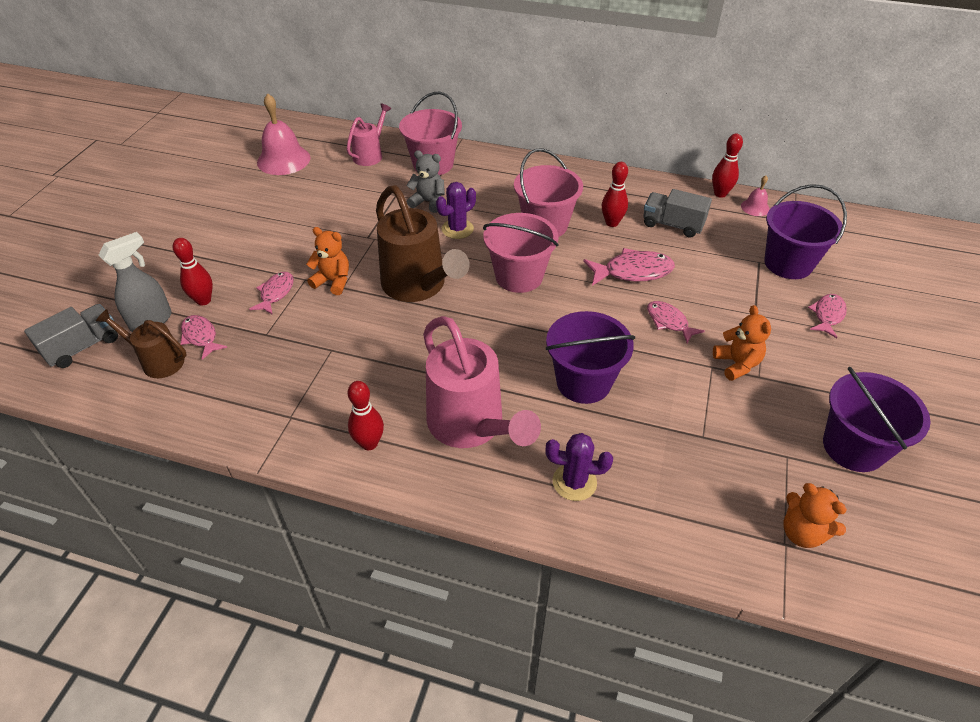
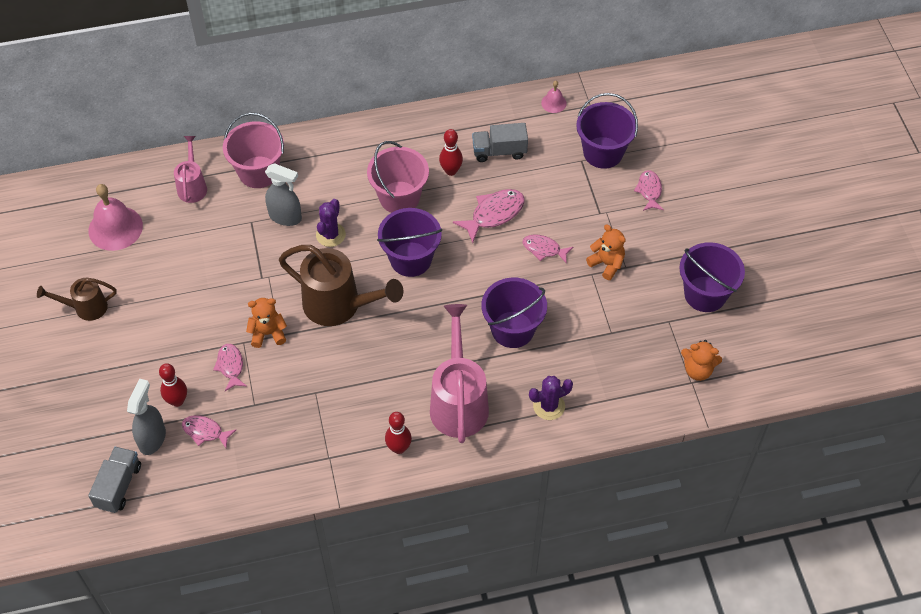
camera: 30 degrees left, 10 degrees up
(157, 361) = (190, 467): brown watering can -> brown watering can (85, 308)
(428, 202) = (285, 217): grey teddy bear -> grey spray bottle
(471, 426) = (458, 401): pink watering can -> pink watering can turned 120 degrees counterclockwise
(519, 276) = (411, 259): pink bucket -> purple bucket
(720, 194) = (520, 99): red bowling pin -> none

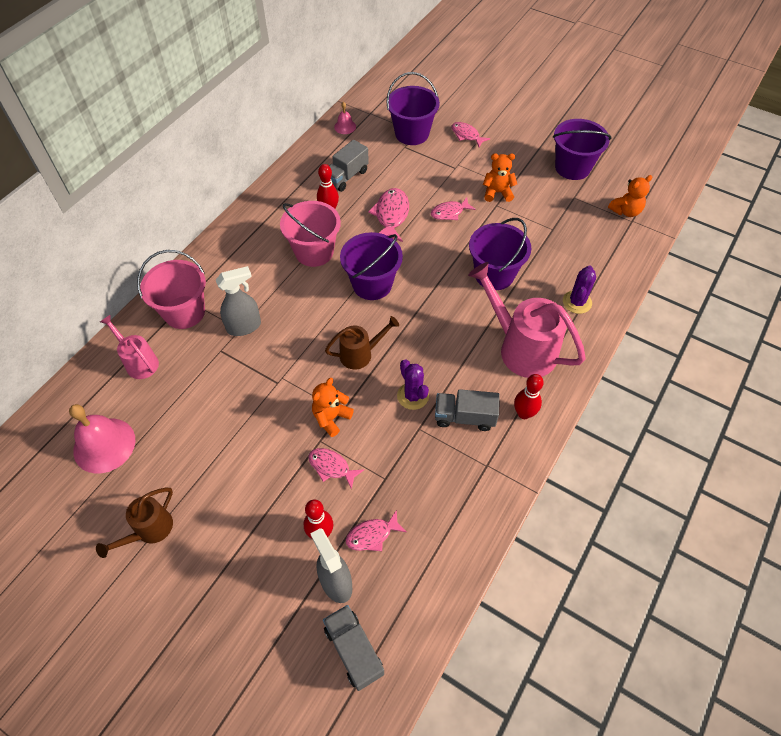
camera: 45 degrees left, 0 degrees up
(330, 235) = (294, 312): purple cactus -> purple cactus (413, 396)
(339, 306) = (361, 354): brown watering can -> brown watering can, size x0.56
(355, 413) = (464, 417): none -> grey truck

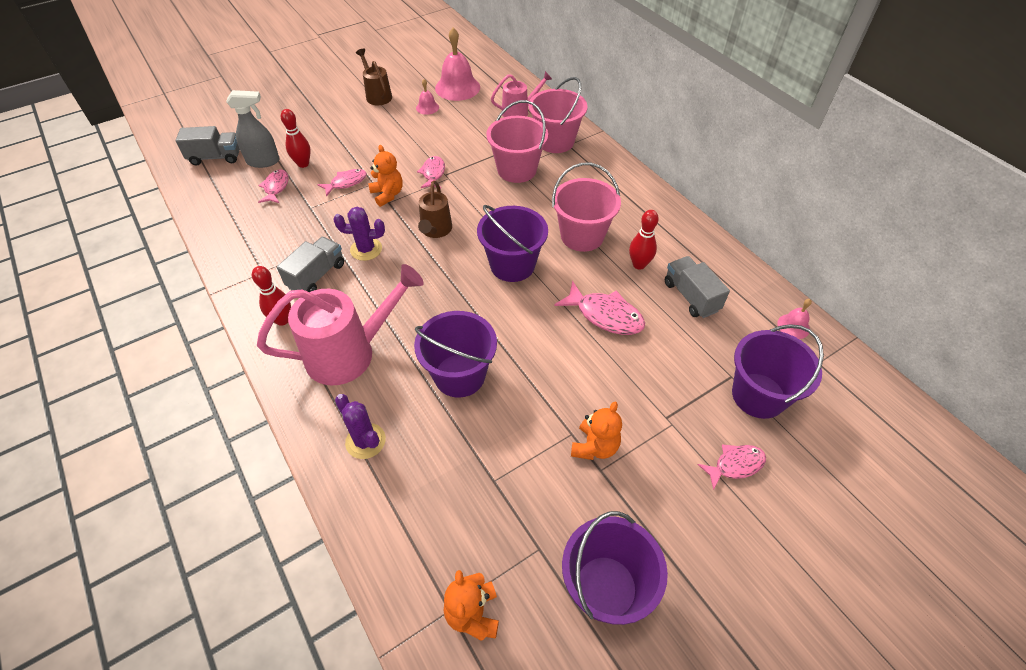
camera: 115 degrees right, 5 degrees down
(159, 457) = (427, 107): none -> pink bell
(244, 326) = (517, 170): grey spray bottle -> pink bucket
(449, 212) = (582, 374): pink fish -> pink fish (433, 173)

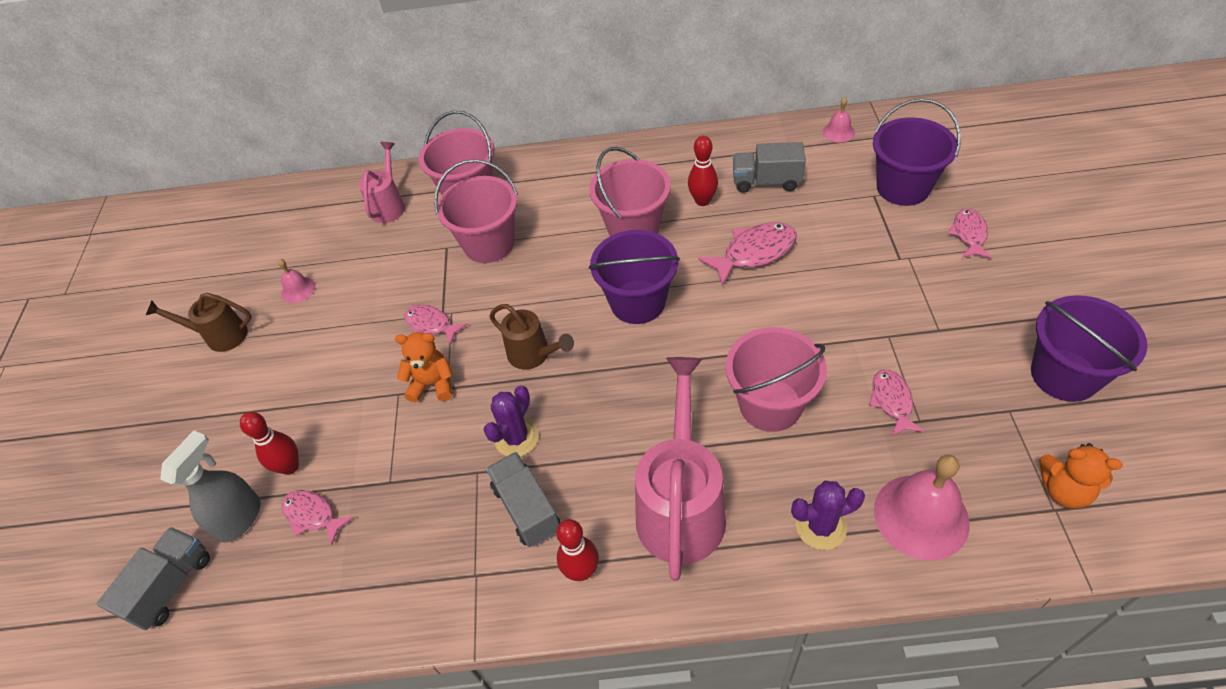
camera: 55 degrees left, 0 degrees up
(346, 183) = (373, 425): pink fish -> pink fish (892, 401)
(457, 87) = (287, 246): pink bell -> pink bell (921, 516)
(459, 375) = (770, 405): purple bucket -> pink bucket
(594, 446) = (911, 324): orange teddy bear -> none

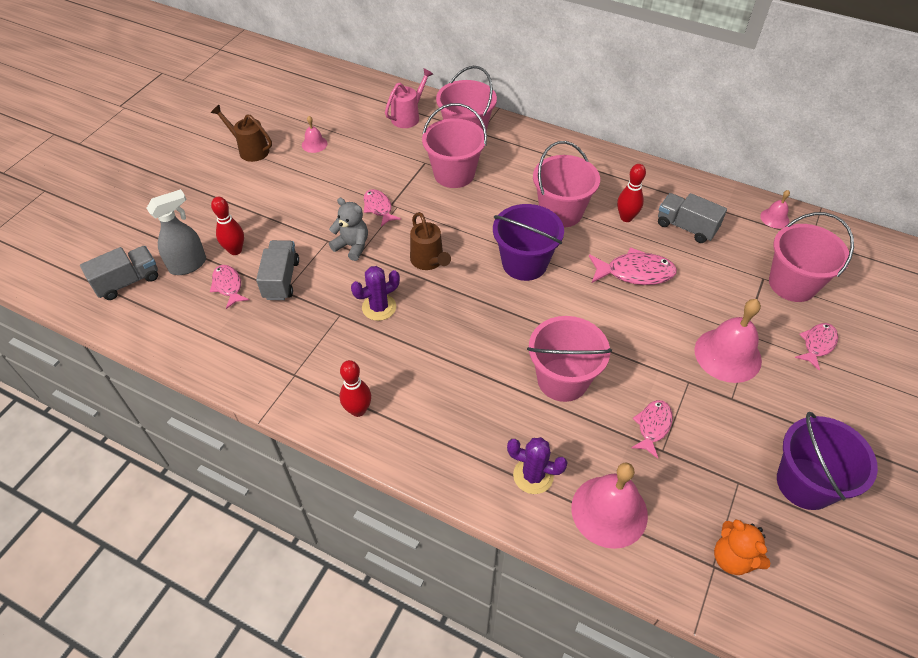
camera: 25 degrees right, 0 degrees up
(432, 384) = (352, 246): orange teddy bear -> grey teddy bear
(526, 508) = (353, 353): grey truck -> grey truck (281, 279)
(681, 505) = (451, 408): pink watering can -> none
(902, 288) = (727, 355): none -> pink bell
(903, 187) = (792, 284): purple bucket -> pink bucket

